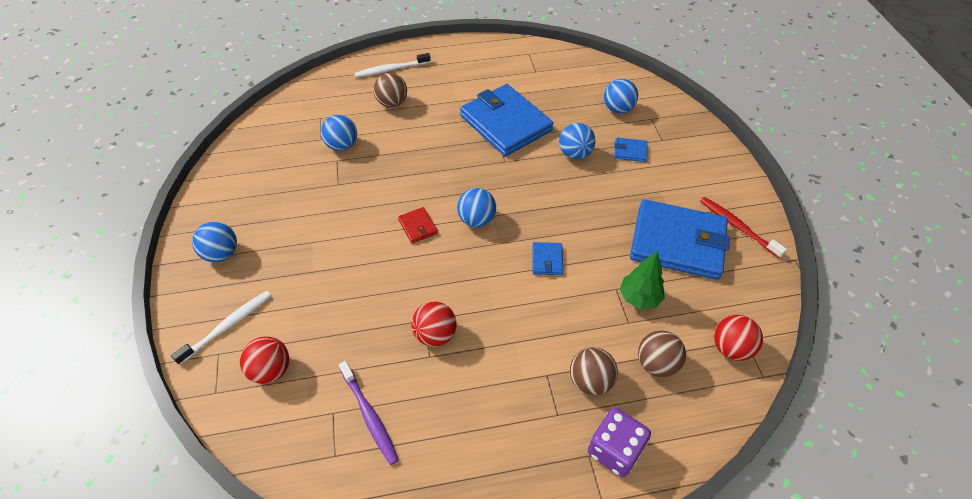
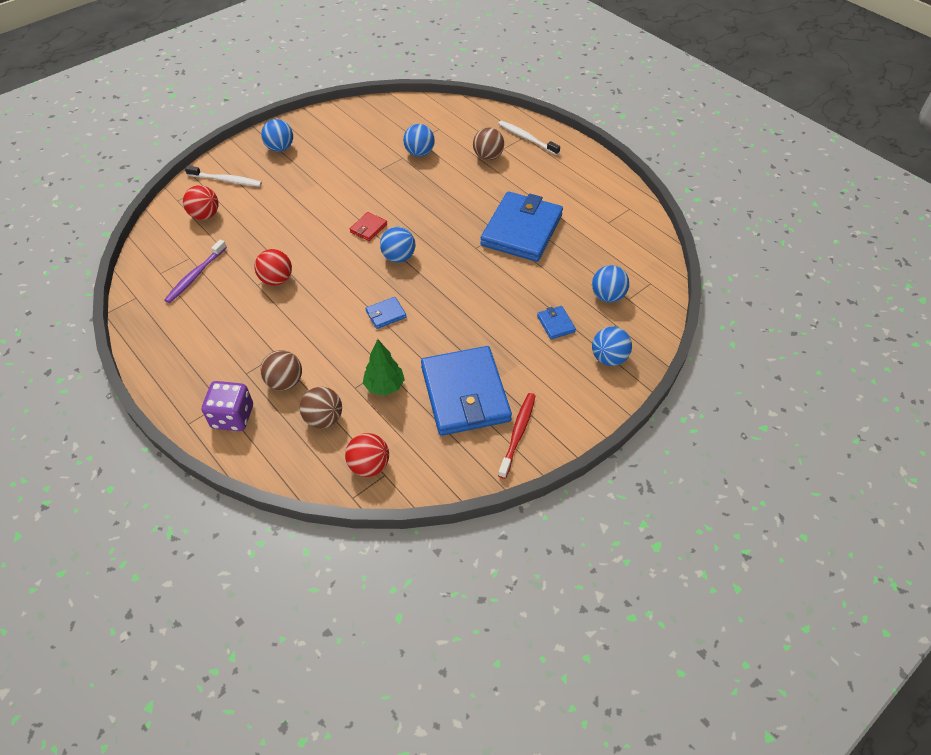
camera: 60 degrees right, 0 degrees up
(575, 154) = (521, 287): blue ball -> blue ball (608, 358)

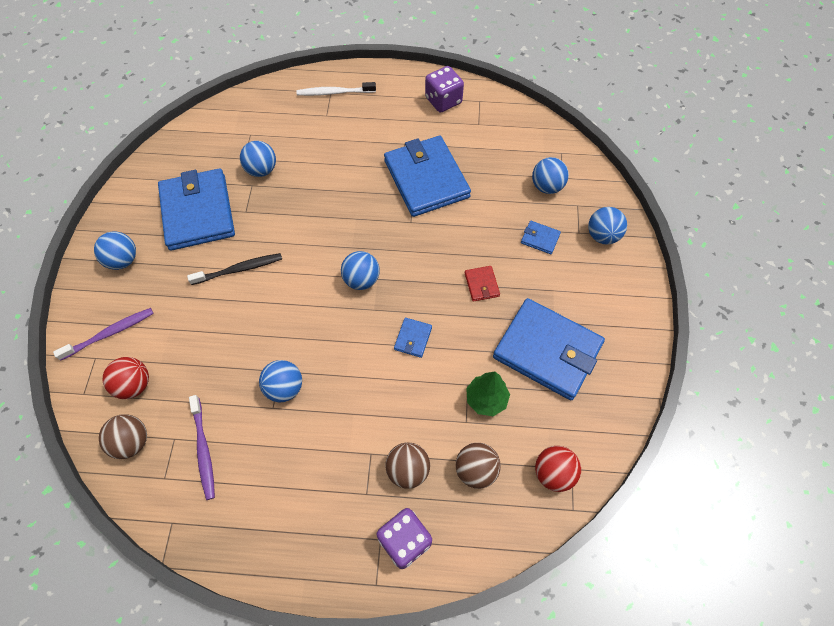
camera: 45 degrees left, 10 degrees up
(226, 180) = (109, 333): white toothbrush -> purple toothbrush
(277, 279) = (284, 388): red ball -> blue ball
(335, 198) = (239, 269): none -> black toothbrush
(352, 151) = (198, 212): none -> blue wallet
(368, 228) = (304, 274): red wallet -> red wallet (481, 284)
(488, 157) = (323, 132): brown ball -> brown ball (132, 442)
(518, 433) = (615, 348): red toothbrush -> none
(600, 191) = (443, 100): none -> purple dice

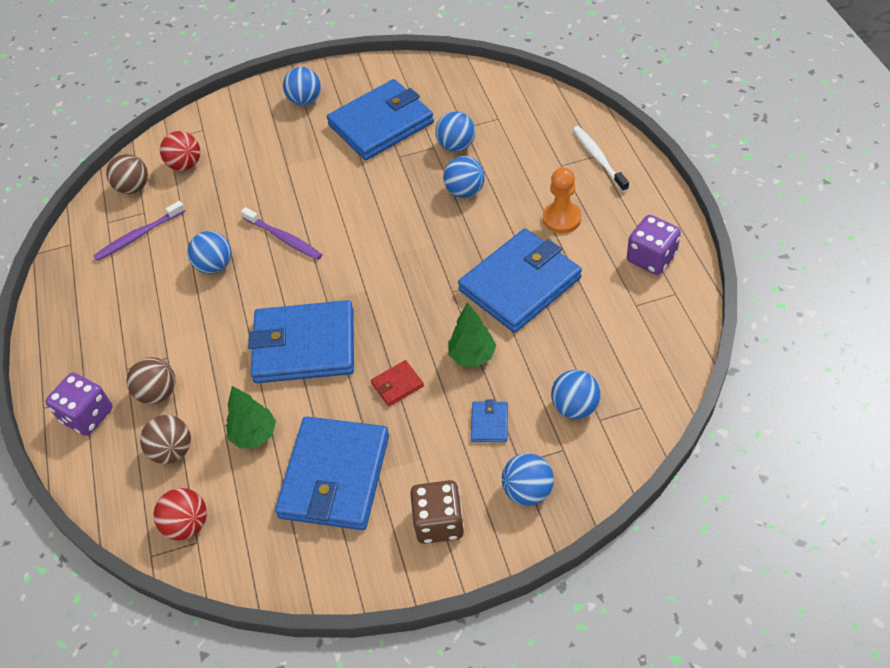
camera: 75 degrees right, 10 degrees down
(109, 333) = (228, 127): purple toothbrush -> purple toothbrush (284, 238)
(239, 269) = (329, 180): black toothbrush -> none
(361, 280) = (358, 277): blue ball -> blue ball (465, 191)
(379, 134) = (561, 219): none -> orange pawn
(413, 338) = (304, 346): blue wallet -> blue wallet, size x2.45
(477, 229) = (472, 356): none -> green tree
(609, 295) = (439, 522): none -> brown dice

